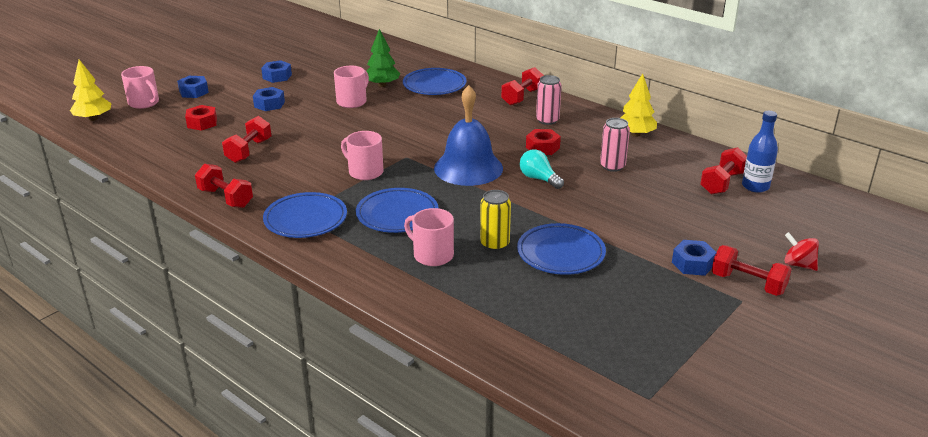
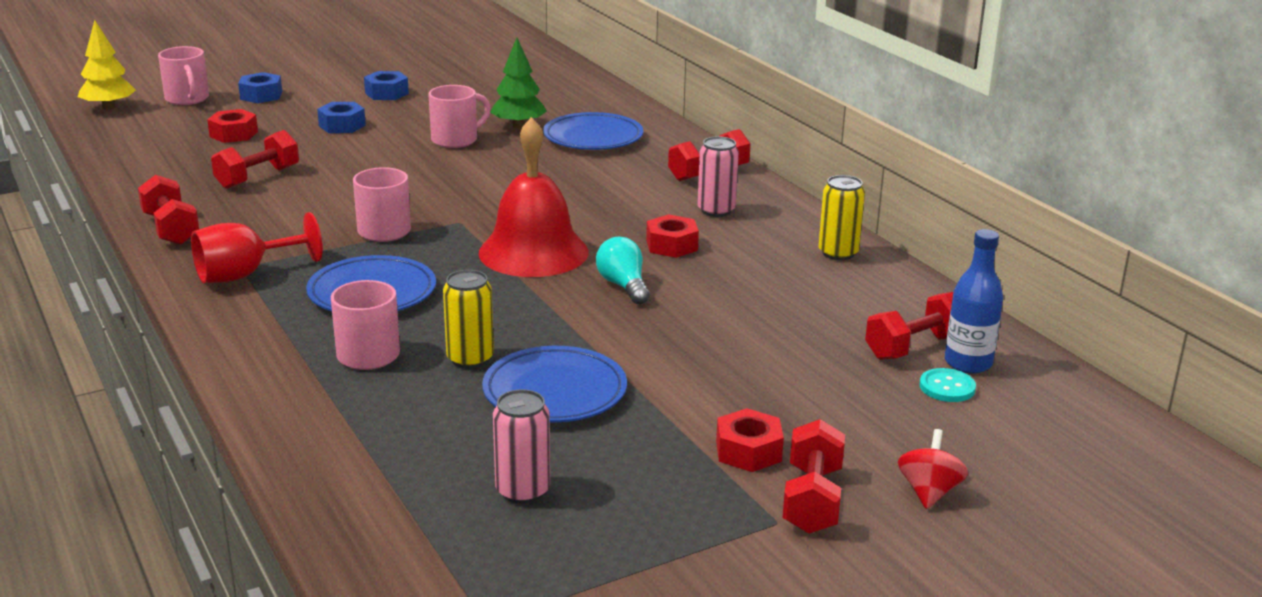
camera: 20 degrees right, 5 degrees down
(305, 219) = (244, 274): blue plate -> red goblet
(468, 168) = (533, 252): blue bell -> red bell
(612, 166) = (755, 290): pink can -> pink can (522, 491)
(635, 134) = (838, 253): yellow tree -> yellow can
(693, 264) = (748, 451): blue nut -> red nut
(748, 284) = (812, 500): red dumbbell -> red dumbbell turned 45 degrees clockwise
(757, 203) = (947, 387): none -> turquoise button
(798, 264) = (929, 492): red spinning top -> red spinning top turned 45 degrees clockwise

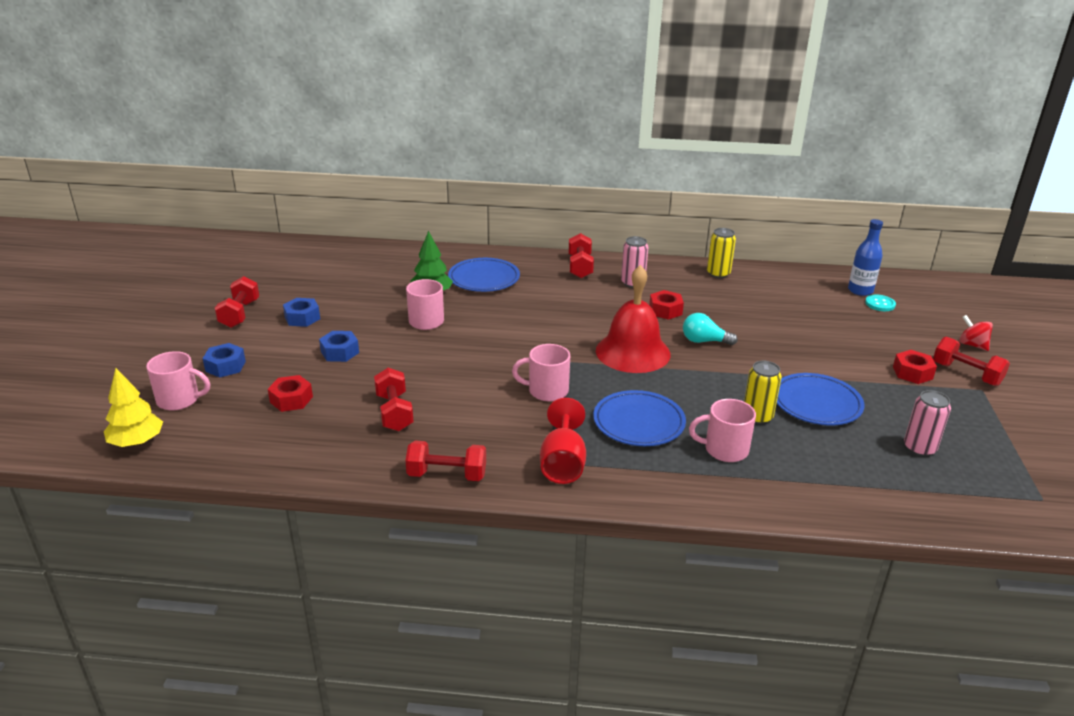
camera: 55 degrees left, 5 degrees up
(915, 347) = (836, 296): red dumbbell -> red dumbbell (240, 314)

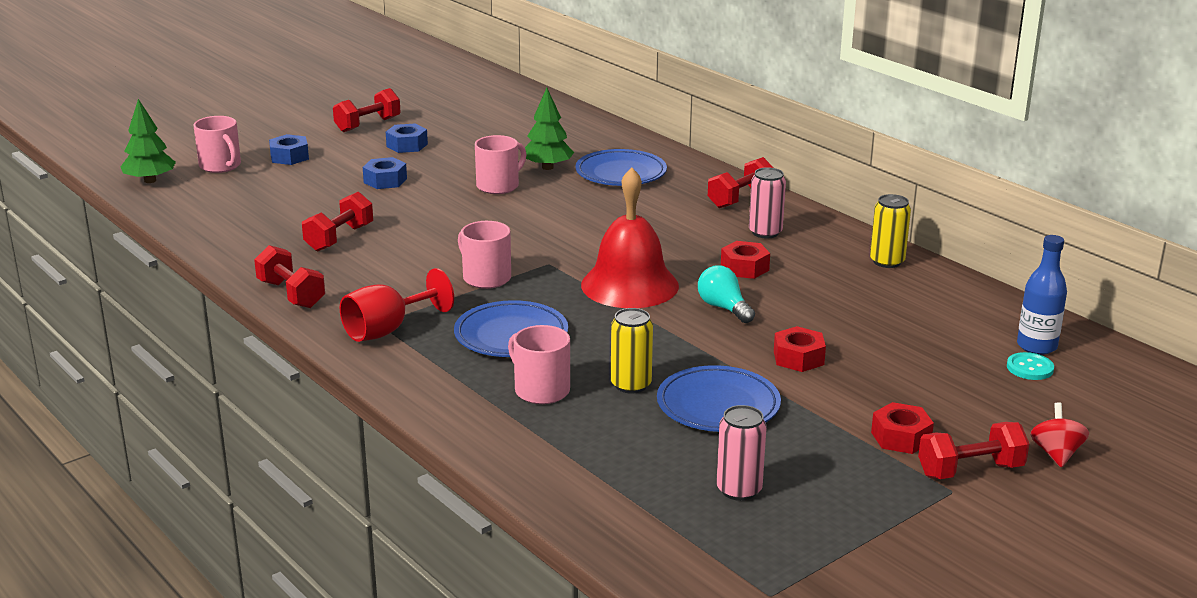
camera: 45 degrees right, 5 degrees down
(137, 442) = (150, 180): yellow tree -> green tree
(291, 399) = (288, 197): red nut -> red nut (798, 358)
(966, 374) = (970, 471): red dumbbell -> red dumbbell turned 75 degrees clockwise

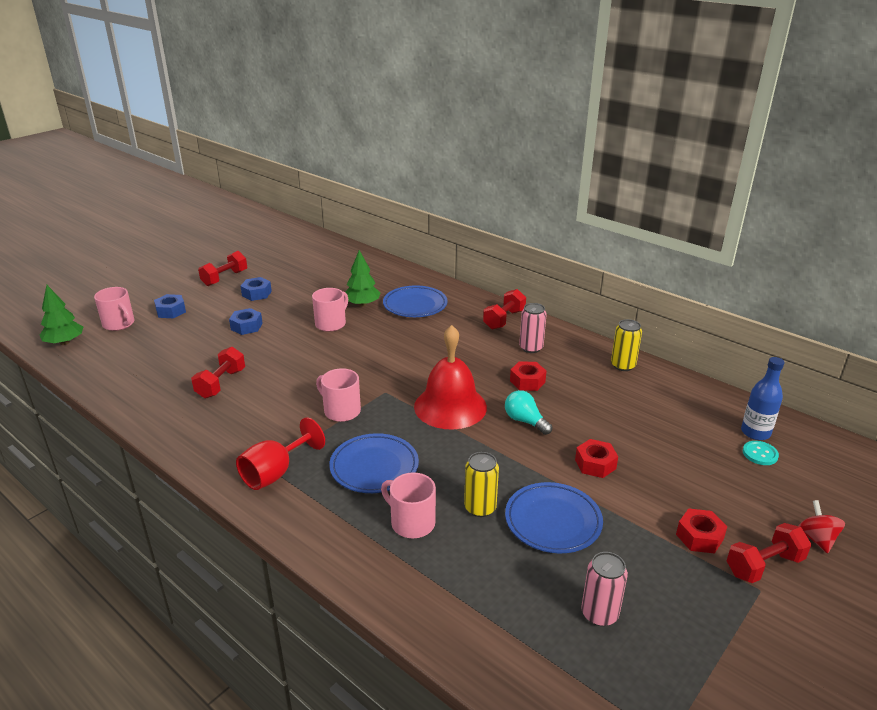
camera: 10 degrees left, 5 degrees up
(291, 294) = (191, 444): red dumbbell -> none

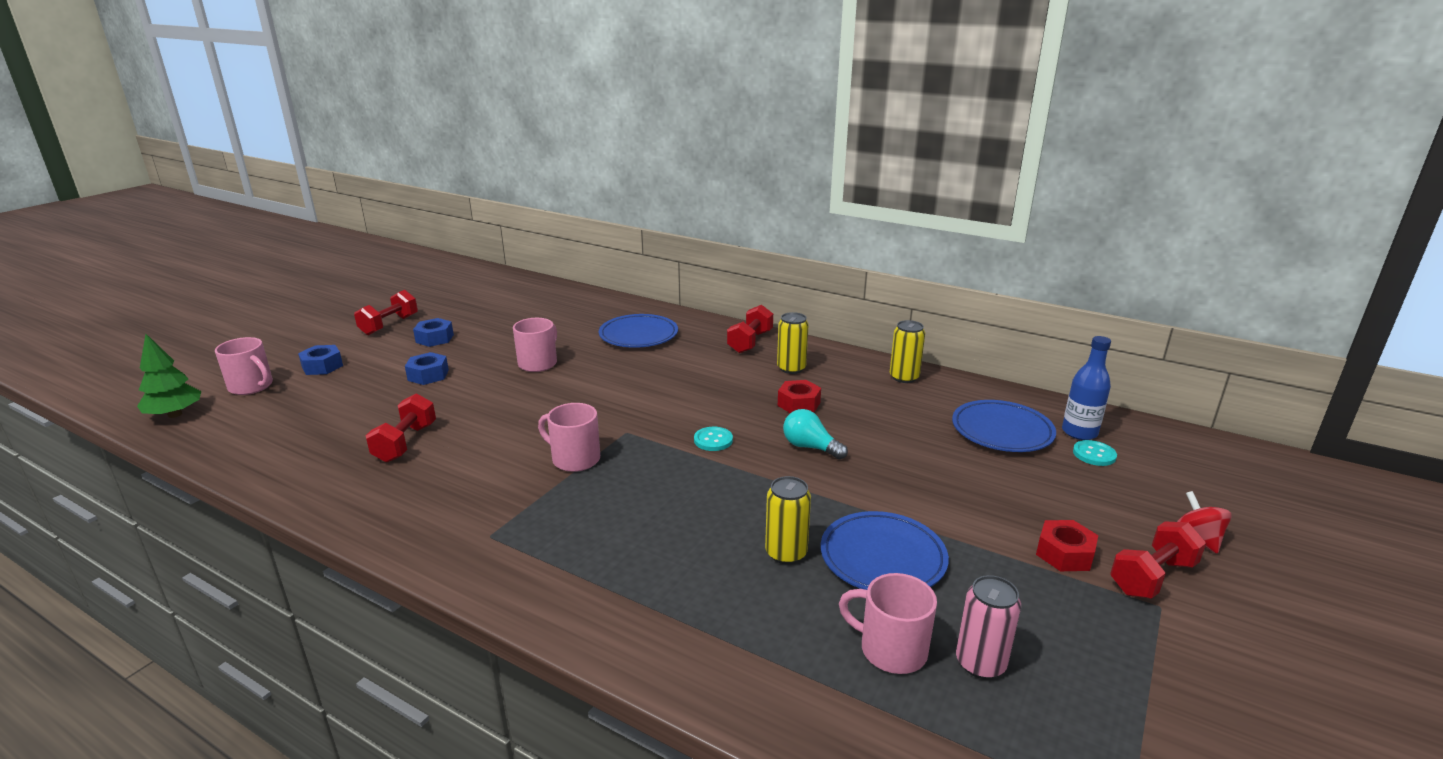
camera: 10 degrees left, 5 degrees down
(275, 473) = (501, 542): red goblet -> none
(362, 304) = (573, 340): green tree -> none
(374, 467) = (634, 520): blue plate -> blue plate (1002, 431)
(411, 522) = (702, 582): pink mug -> pink mug (891, 649)
(450, 406) = (713, 440): red bell -> turquoise button
(531, 348) = (791, 368): pink can -> yellow can
(595, 464) = (910, 486): red nut -> none

